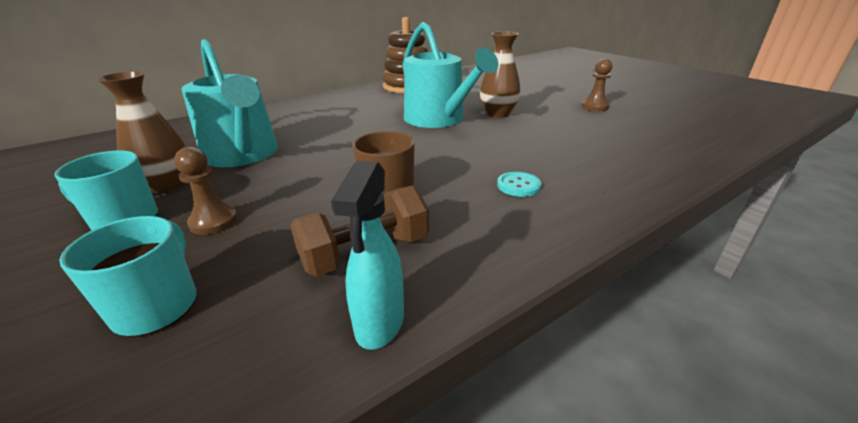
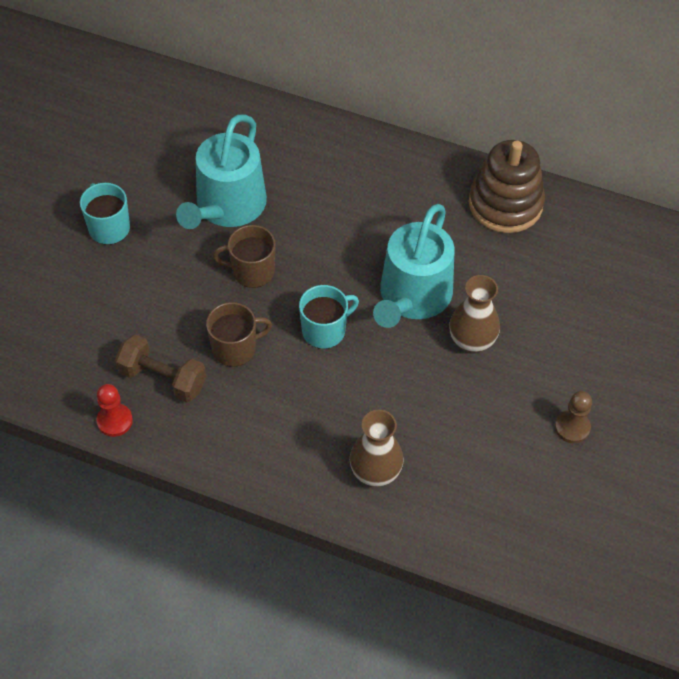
camera: 55 degrees right, 25 degrees up
(157, 306) = (66, 319): turquoise mug -> turquoise mug (324, 330)
(167, 184) = (157, 204): brown vase -> brown vase (375, 472)
(214, 221) = (138, 275): brown pawn -> none
(321, 163) = (252, 271): none -> brown mug
(379, 324) = (115, 421): turquoise spray bottle -> red pawn
(518, 185) = (307, 425): turquoise button -> none

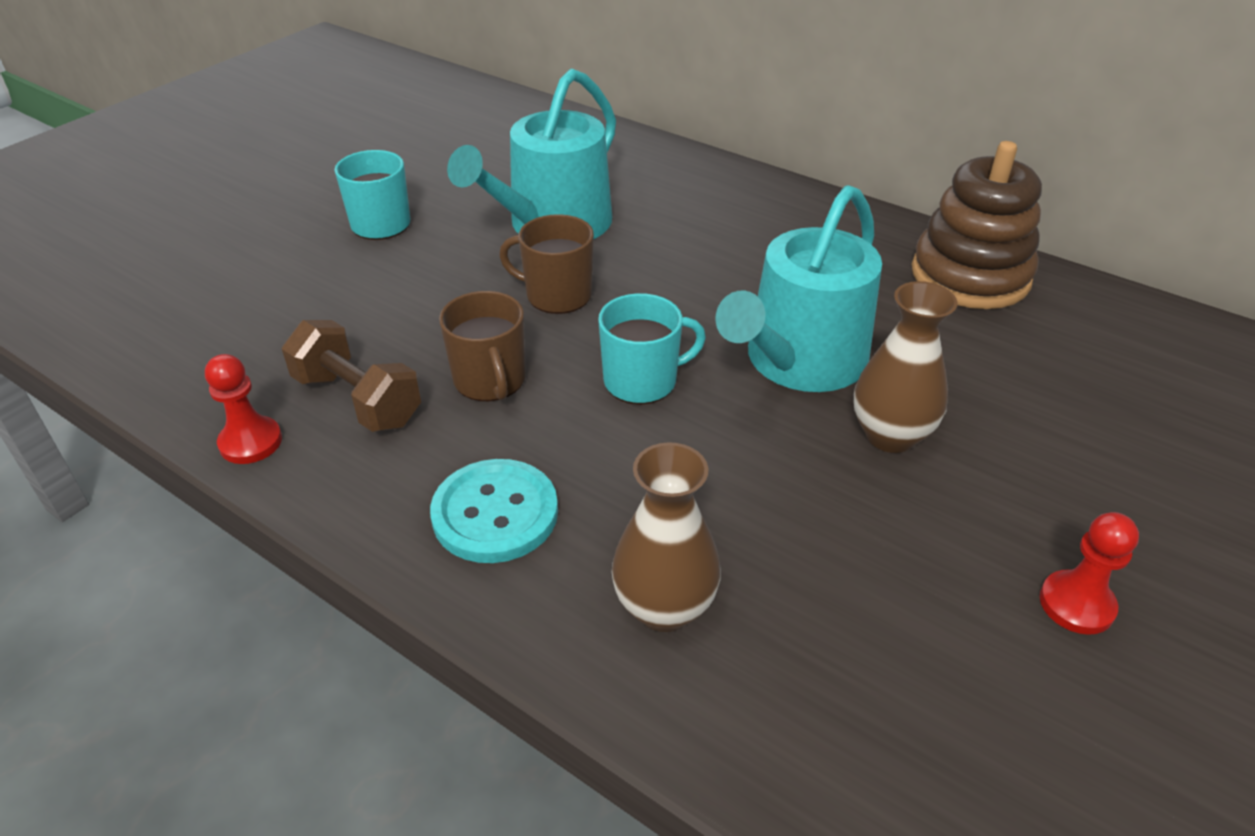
camera: 15 degrees right, 15 degrees down
(235, 348) = (490, 380): brown mug -> brown mug turned 75 degrees clockwise
(272, 437) = (495, 513): none -> turquoise button
(572, 427) = (1076, 604): brown pawn -> red pawn

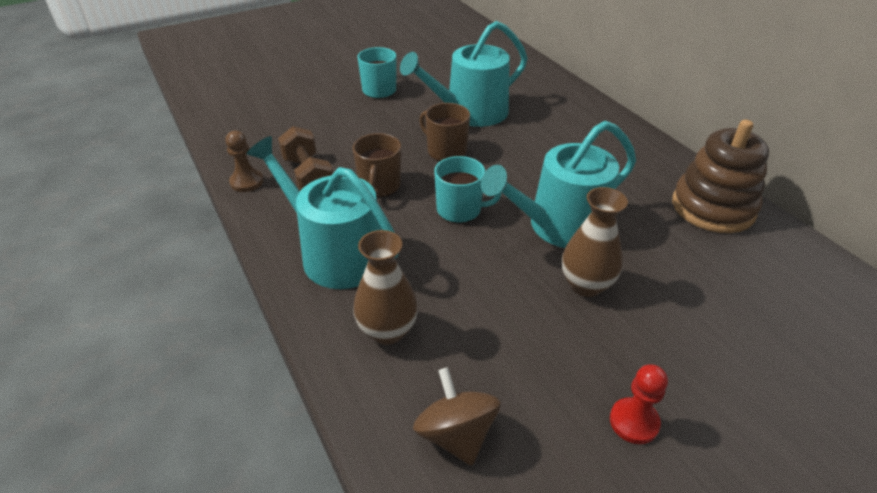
camera: 25 degrees right, 0 degrees up
(250, 442) = (247, 182): red pawn -> brown pawn
(495, 513) = (335, 253): turquoise button -> turquoise watering can
(871, 723) = (456, 434): none -> brown spinning top

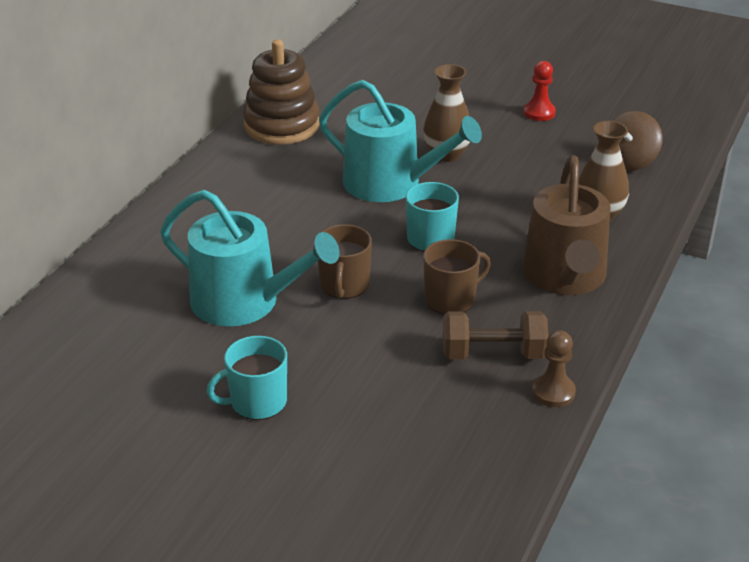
camera: 125 degrees left, 5 degrees down
(308, 176) = (493, 354): brown dumbbell -> brown dumbbell turned 60 degrees clockwise
(335, 253) = (565, 277): turquoise watering can -> brown watering can

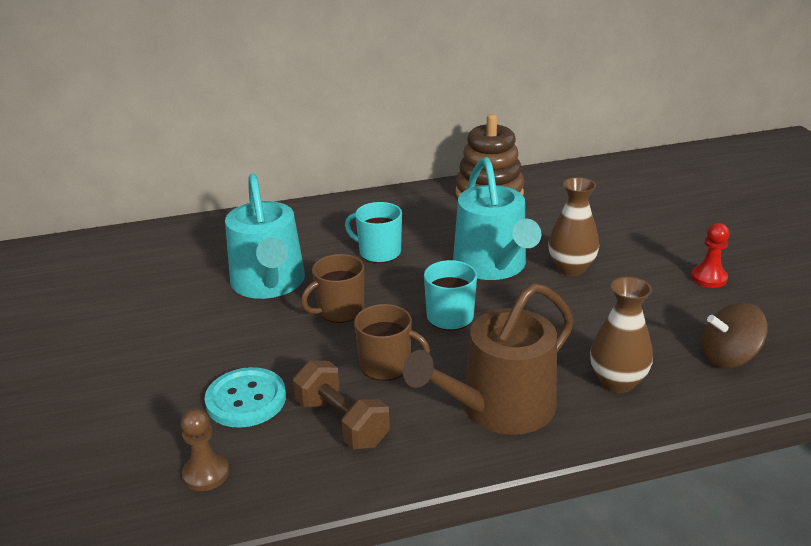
camera: 50 degrees right, 5 degrees down
(257, 402) = (164, 345): turquoise mug -> turquoise mug (379, 252)
(402, 388) = (246, 399): none -> turquoise button
(553, 392) = (328, 483): brown pawn -> brown pawn (206, 473)

